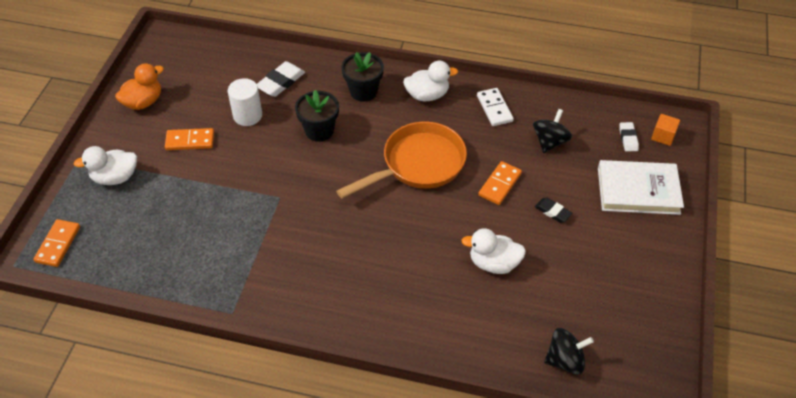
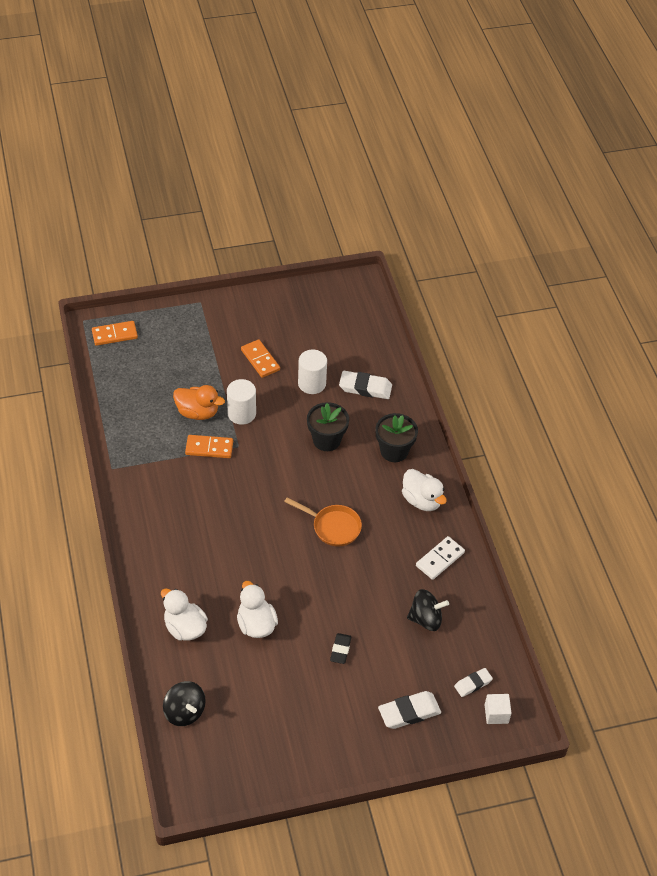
camera: 60 degrees right, 0 degrees up
(115, 177) = (195, 334): white duck -> white duck (185, 628)
(143, 102) = (282, 309): orange duck -> orange duck (197, 412)
(243, 179) = (241, 413): none -> white cylinder
(418, 164) = (333, 527): orange pan -> orange pan, size x0.59
(499, 184) = (348, 597): orange domino -> orange domino (209, 448)
(638, 190) = (409, 712): white book -> white eraser
(663, 136) = (496, 714): orange cube -> white cube

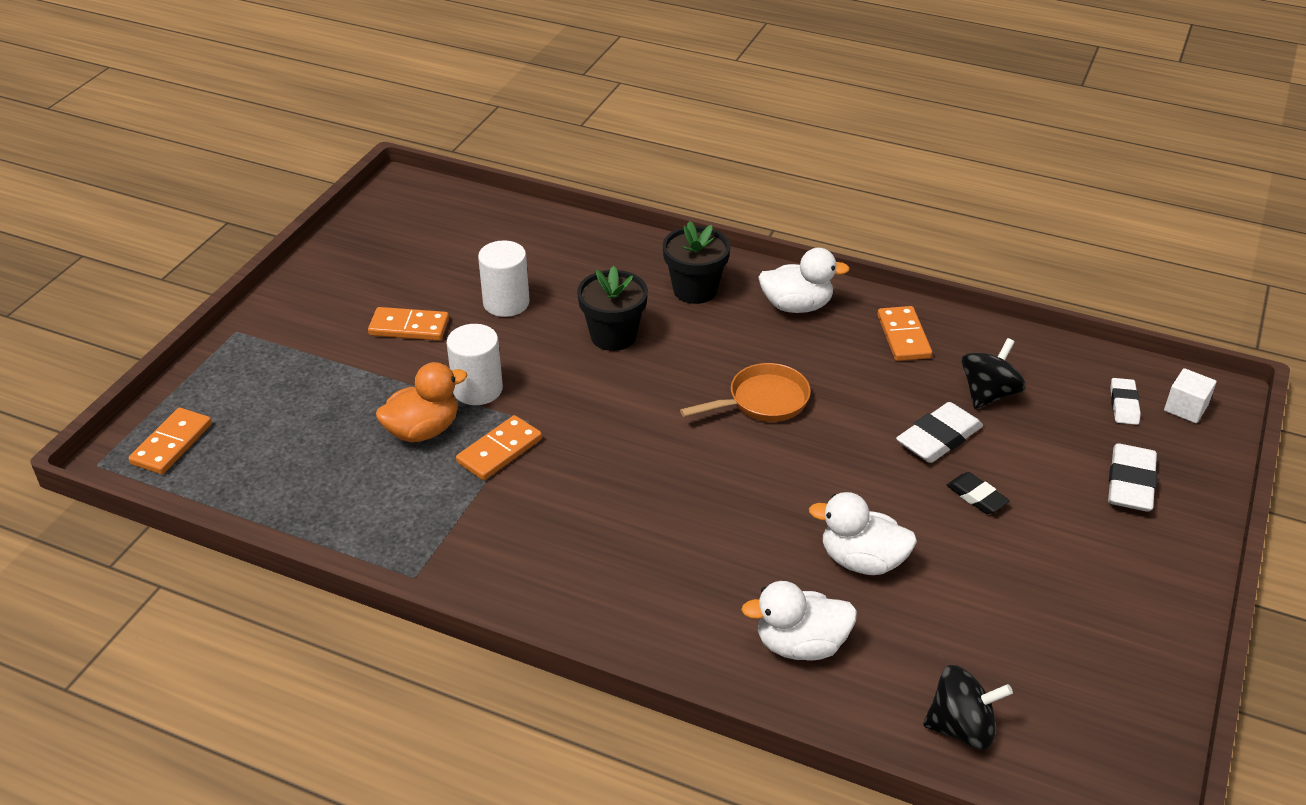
camera: 50 degrees left, 10 degrees down
(365, 388) = (568, 264): white eraser -> white eraser (939, 438)
(440, 559) = (903, 336): white domino -> orange domino

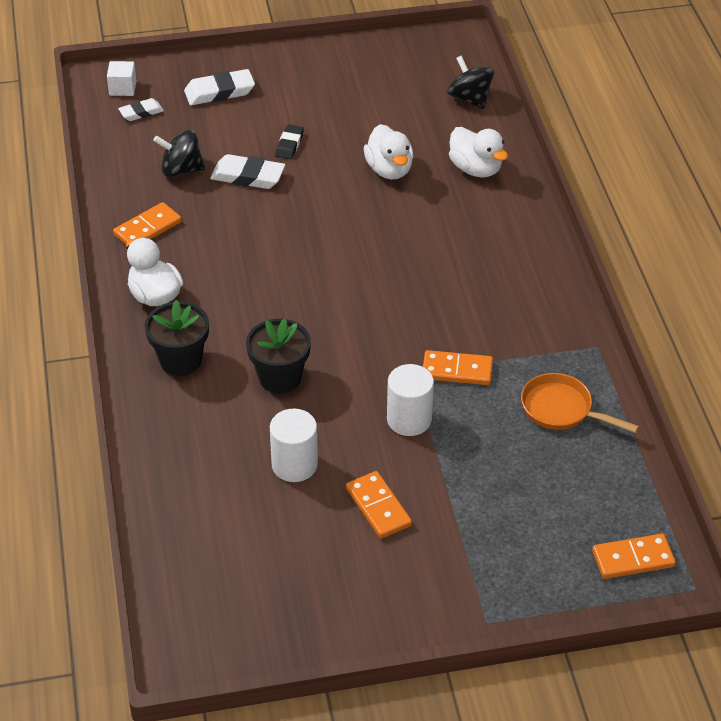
camera: 125 degrees left, 5 degrees up
(423, 430) = (478, 423): orange duck -> none
(762, 401) = (283, 267): orange pan -> orange pan (561, 410)

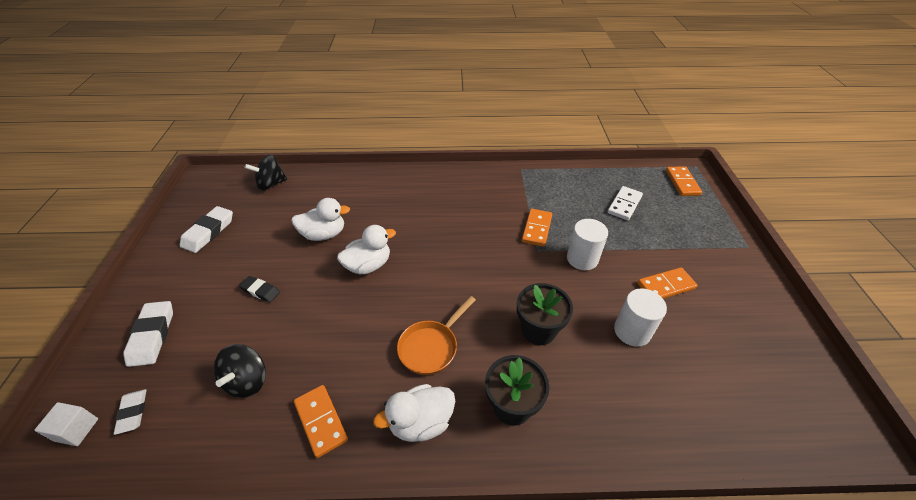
camera: 80 degrees left, 0 degrees up
(248, 176) = (286, 325): white eraser -> white eraser (208, 232)
(475, 169) = (345, 192): white duck -> white duck (368, 265)
(544, 474) = (624, 205): none -> white domino
(561, 410) = (572, 190): orange pan -> orange pan (431, 347)

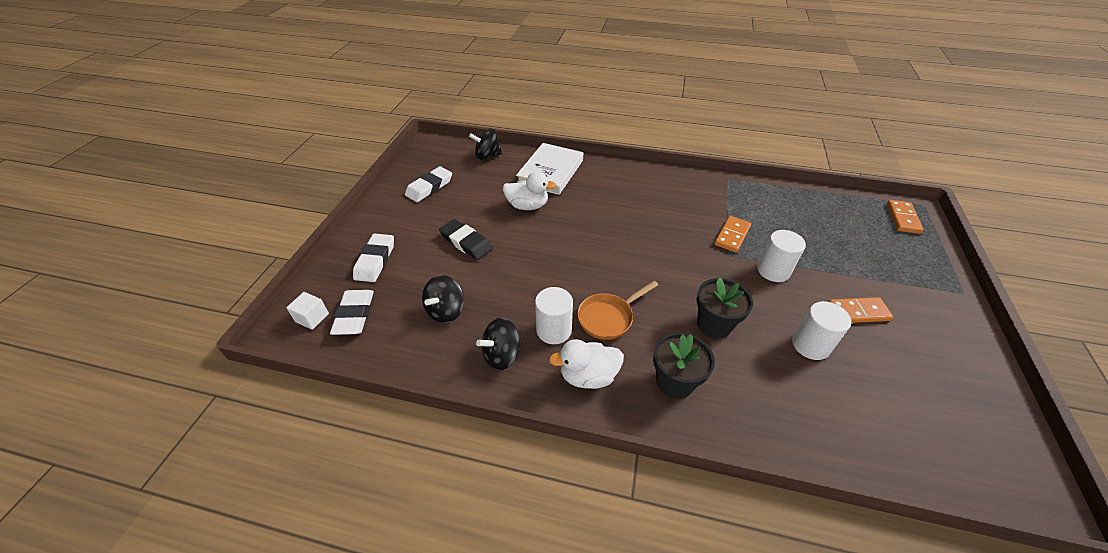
camera: 15 degrees right, 0 degrees up
(133, 412) = (354, 315): white eraser -> white eraser, size x1.62
(260, 291) = (466, 242): black eraser -> black eraser, size x1.62
(321, 421) = (502, 355): orange domino -> black spinning top
(343, 191) = (550, 172): none -> white book
(368, 265) = (563, 239): white duck -> none
(375, 376) = (554, 330): none -> white cylinder
(624, 205) = (831, 229): white domino -> none

